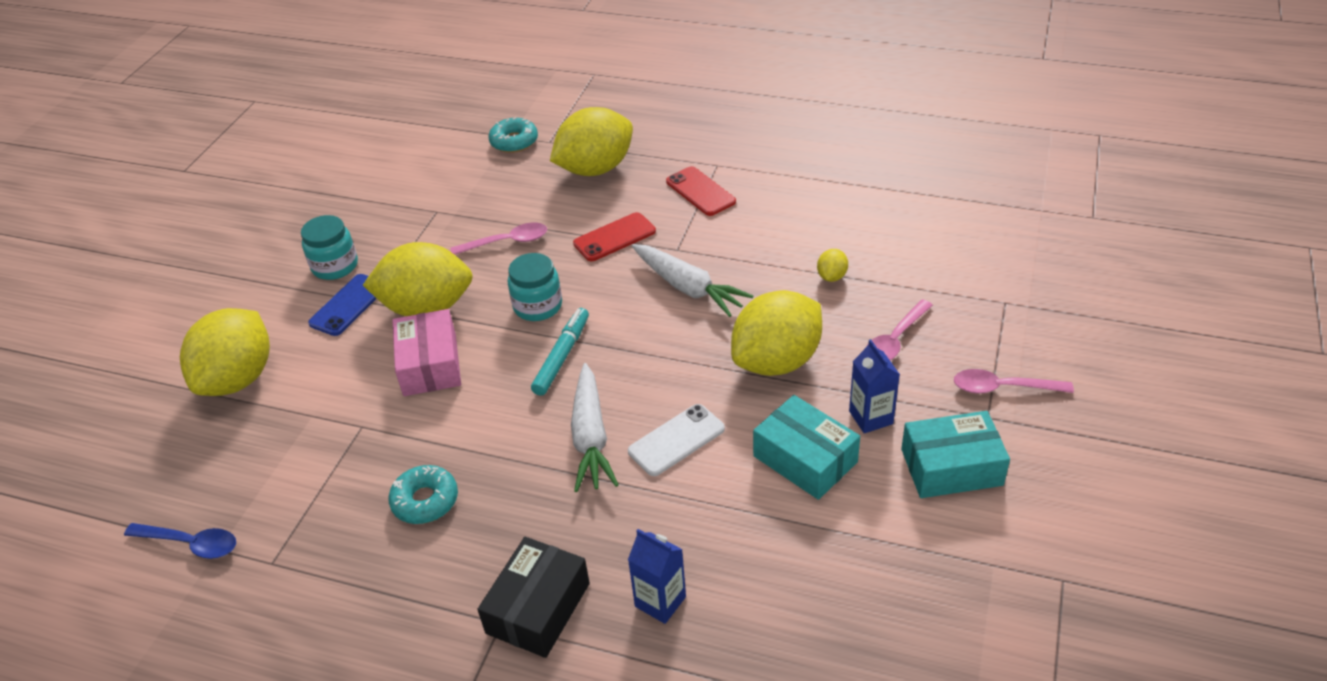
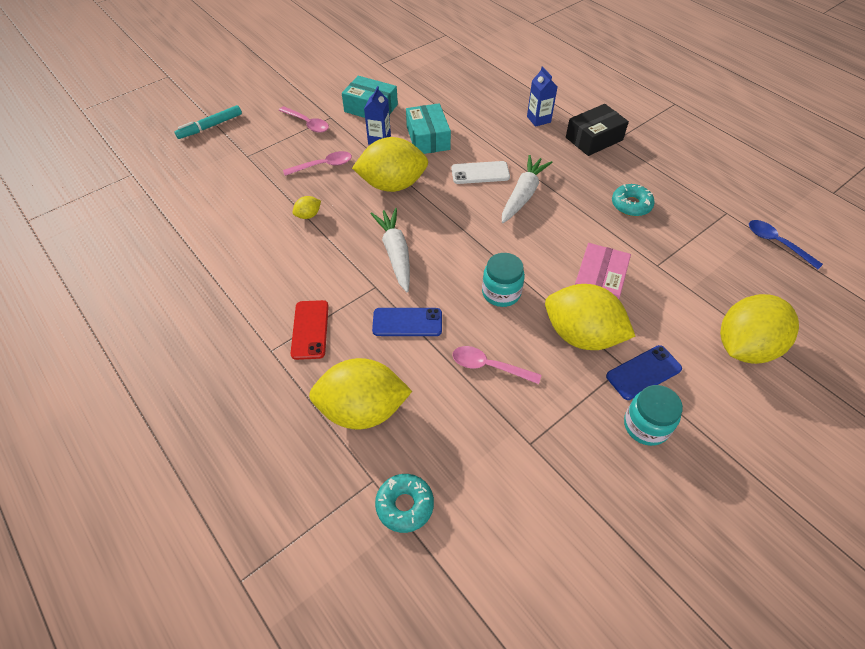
camera: 150 degrees left, 10 degrees up
(562, 356) = (508, 248): turquoise marker -> turquoise marker (210, 126)
(614, 237) = (407, 322): red phone -> blue phone

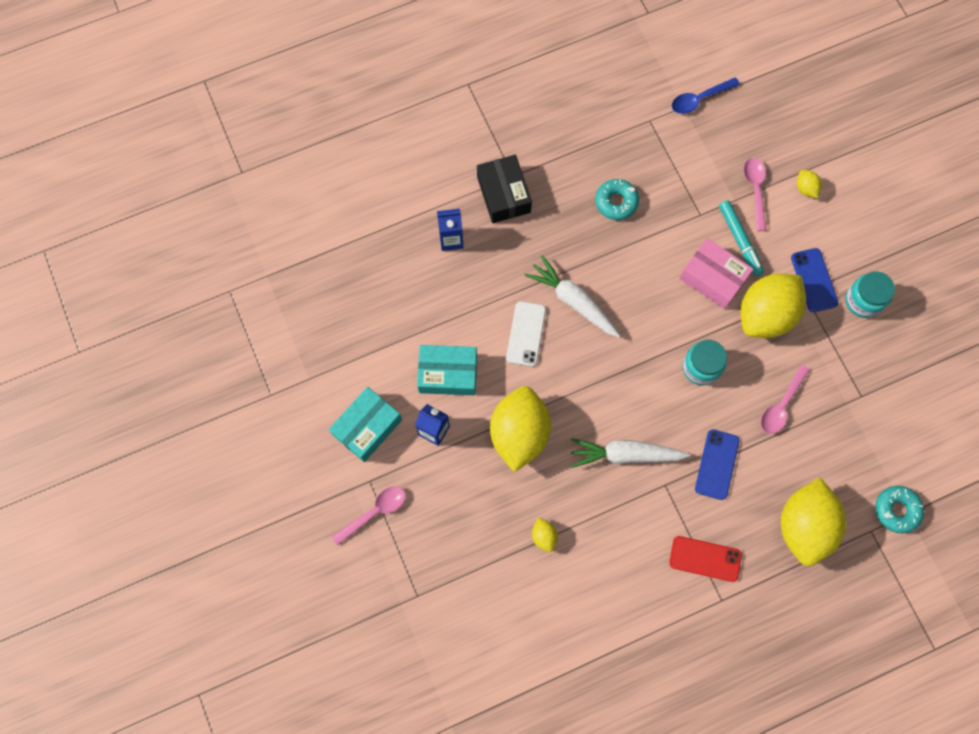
camera: 75 degrees left, 20 degrees up
(210, 126) = (341, 639): turquoise marker -> turquoise marker (739, 240)
(323, 165) = (463, 506): pink spoon -> pink spoon (755, 190)
(744, 347) = (805, 188): yellow lemon -> yellow lemon, size x0.41

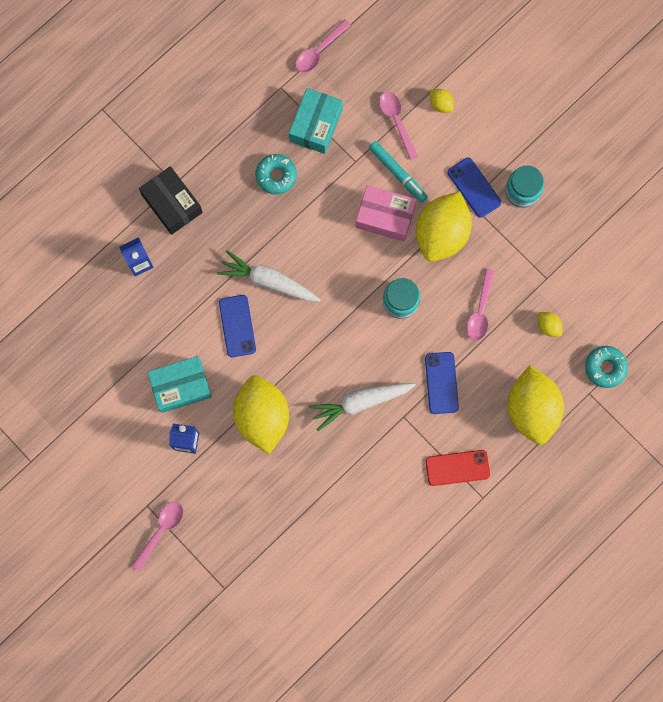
camera: 20 degrees left, 5 degrees up
(367, 427) = (127, 459): turquoise box -> turquoise box (316, 125)
(526, 334) = (237, 326): white phone -> blue phone
(544, 536) = (314, 498): yellow lemon -> yellow lemon (548, 326)
(699, 99) = (319, 51): blue spoon -> pink spoon

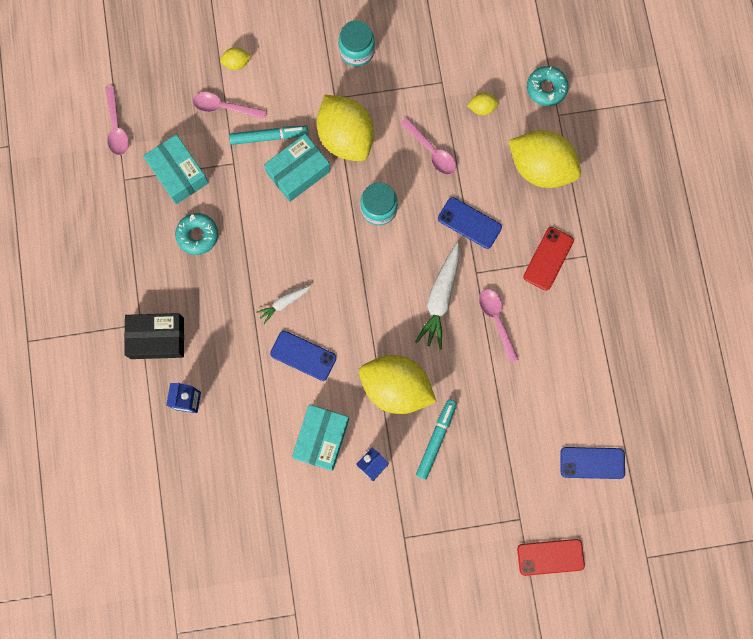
camera: 55 degrees left, 0 degrees up
(161, 531) = (434, 540): pink spoon -> pink spoon (496, 321)
(210, 634) = (550, 557): none -> red phone
(242, 478) = (436, 439): none -> turquoise marker
(268, 281) = (284, 303): white carrot -> white carrot, size x0.55
(385, 217) = (298, 172): pink box -> turquoise box
(474, 187) = (326, 86): blue phone -> blue phone (592, 463)

